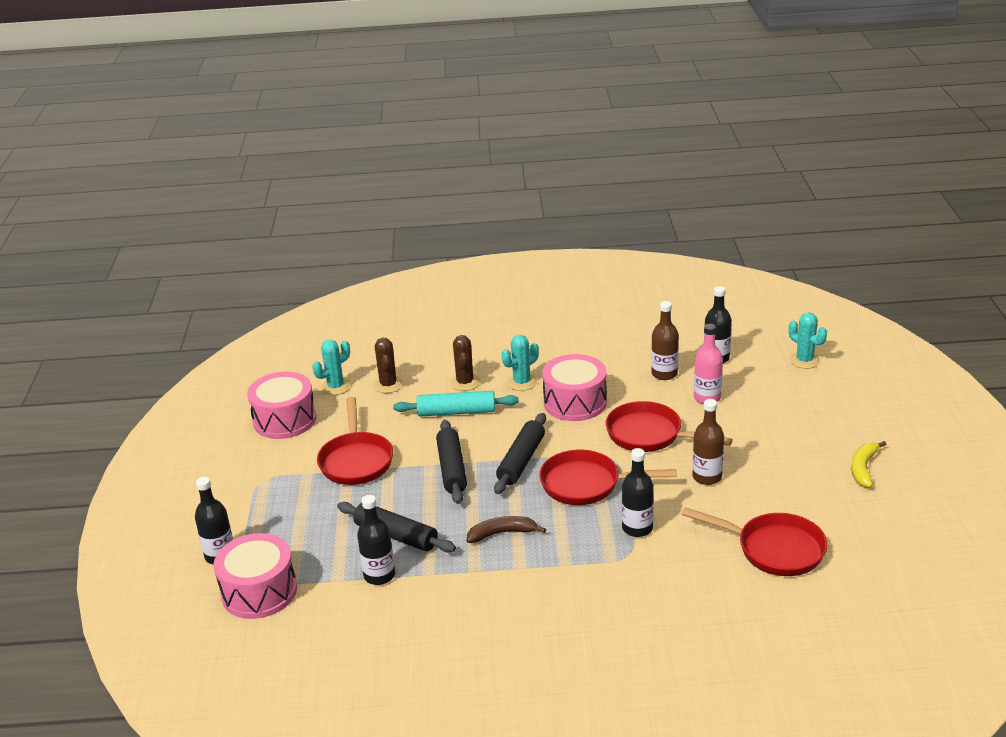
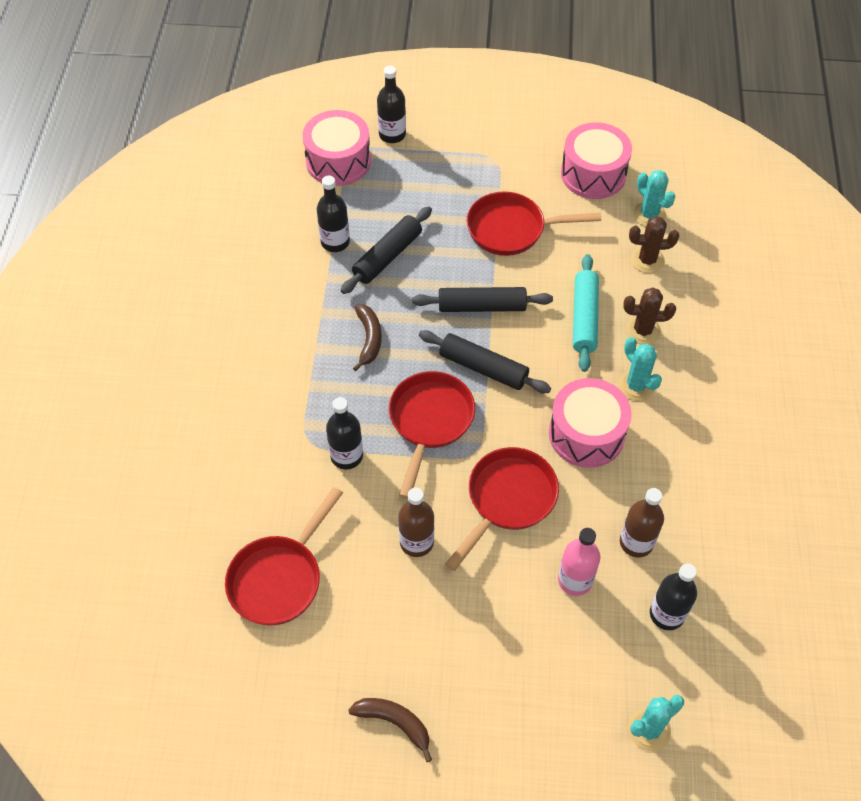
camera: 95 degrees right, 25 degrees up
(863, 468) = (394, 722): yellow banana -> brown banana

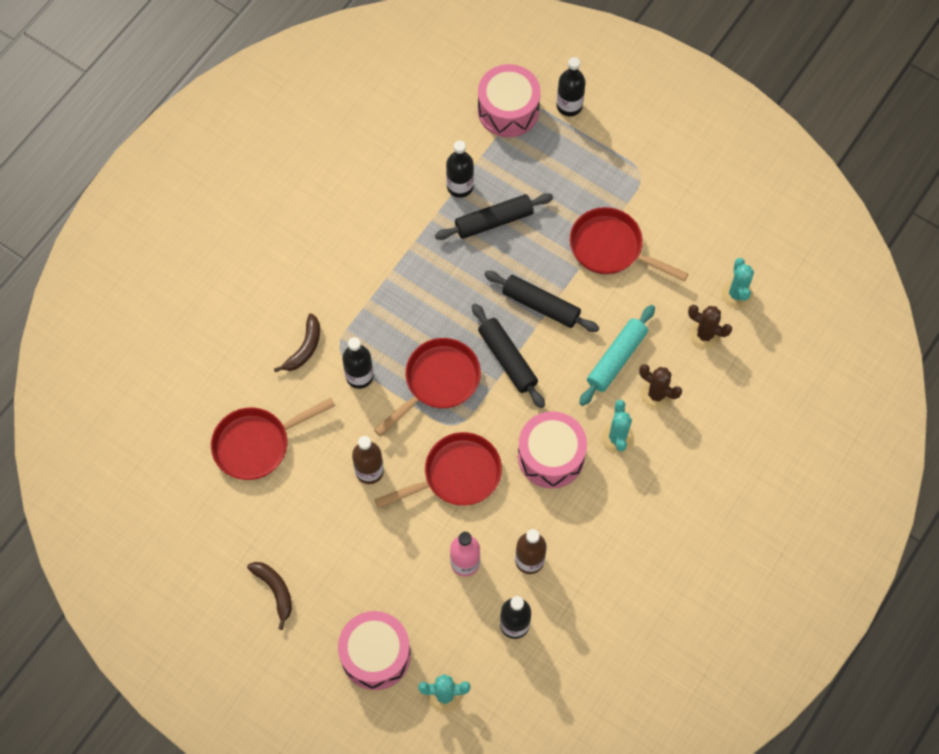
camera: 30 degrees right, 10 degrees up
(369, 339) = (434, 287): brown banana -> brown banana (304, 348)
(593, 174) = (716, 231): pink drum -> pink drum (375, 655)

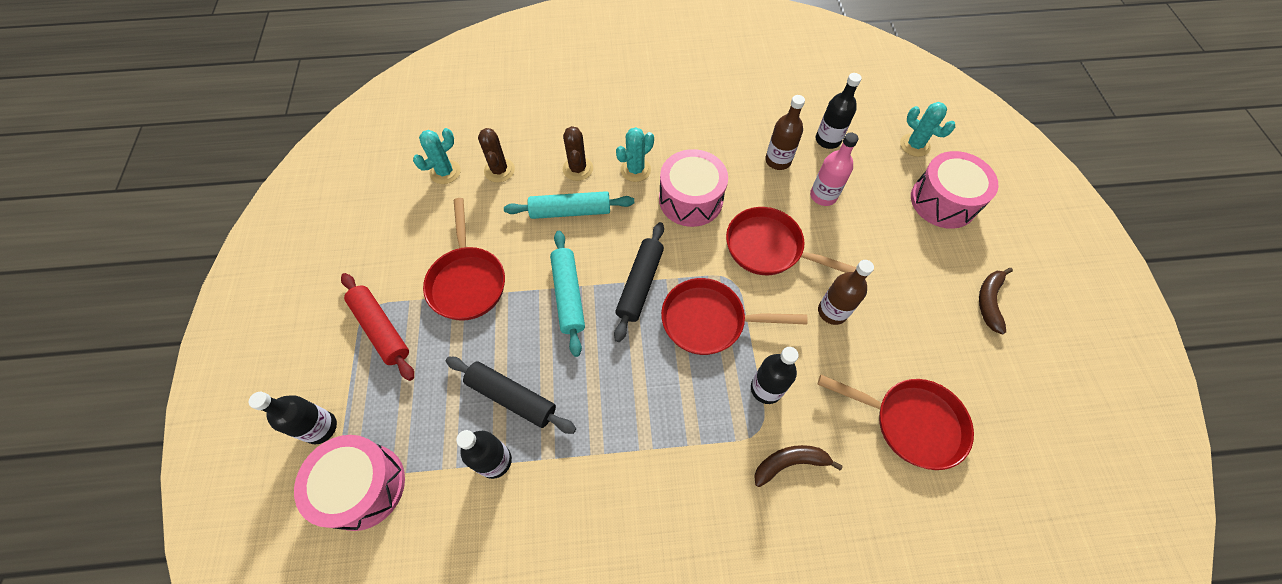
camera: 130 degrees left, 5 degrees down
(541, 305) = (568, 295): black rolling pin -> turquoise rolling pin
(616, 174) = (381, 329): none -> red rolling pin

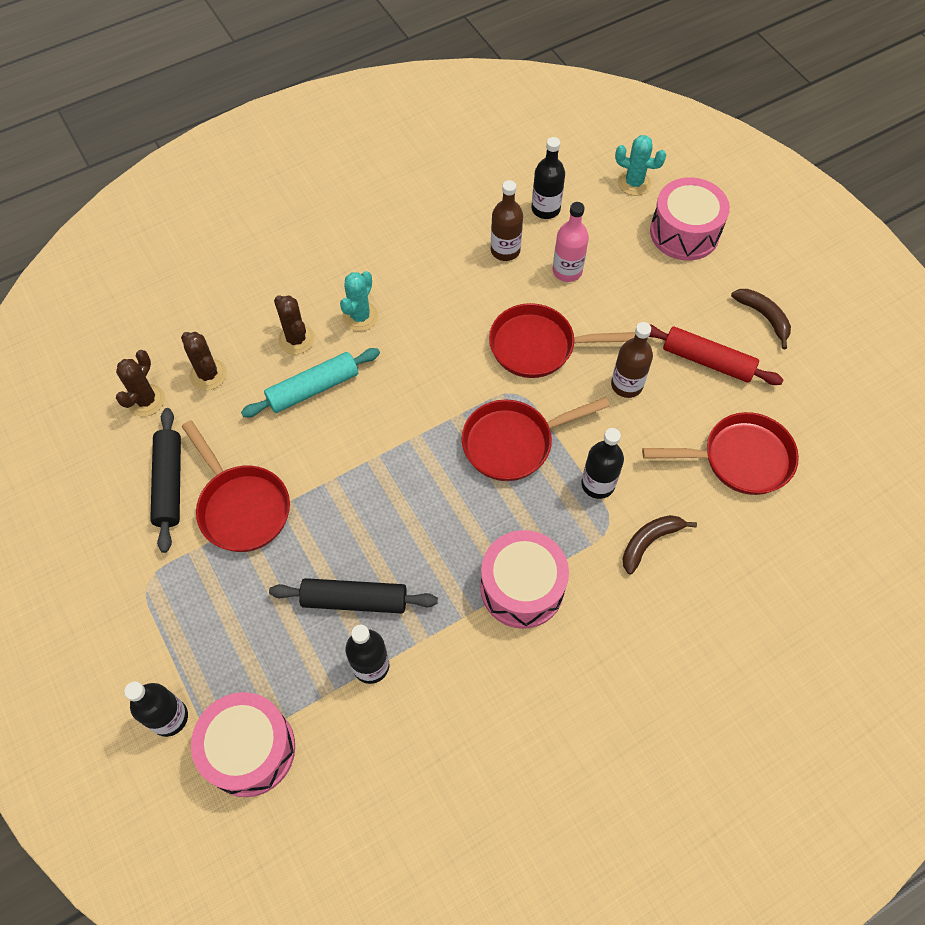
camera: 25 degrees left, 0 degrees up
(381, 329) = (175, 594): red rolling pin -> red rolling pin (707, 361)
(445, 172) = (146, 400): turquoise cactus -> brown cactus
(568, 295) = (358, 477): turquoise rolling pin -> none
(640, 284) = (426, 435): black rolling pin -> black rolling pin (169, 483)
(691, 199) = (435, 326): pink drum -> pink drum (522, 587)
(989, 301) = (764, 317): brown banana -> brown banana turned 150 degrees clockwise

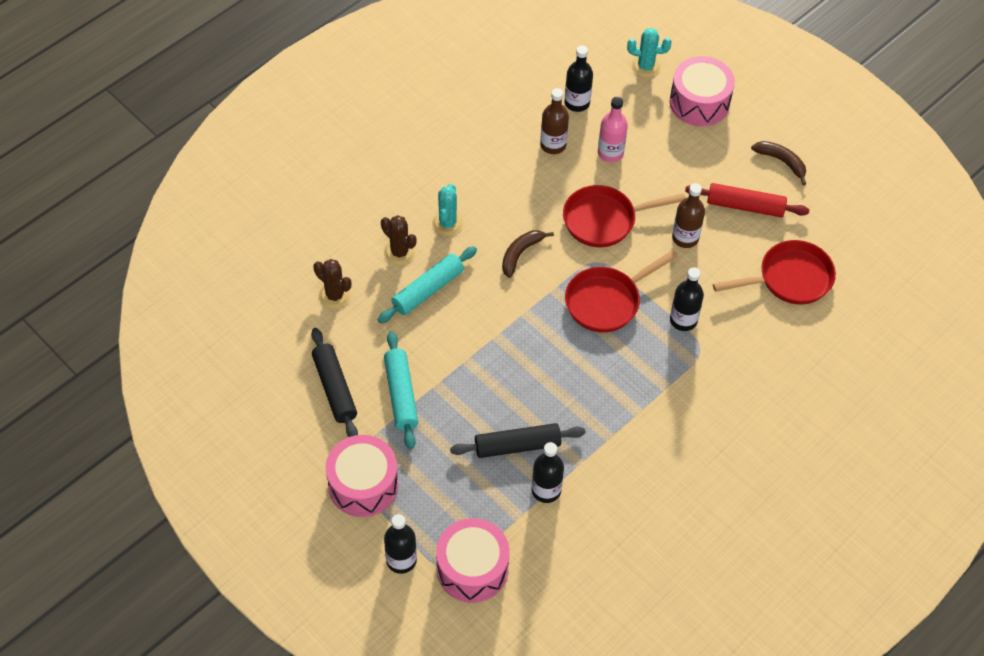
camera: 15 degrees left, 5 degrees down
(146, 400) = (289, 327): brown cactus -> none
(241, 507) = (401, 394): red pan -> turquoise rolling pin
(522, 587) = (646, 409): pink drum -> pink drum (363, 485)
(649, 542) = (735, 356): brown banana -> brown banana (520, 254)

